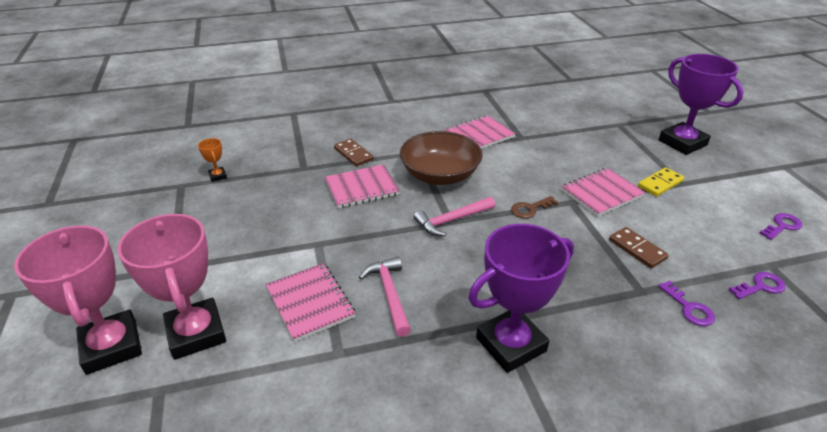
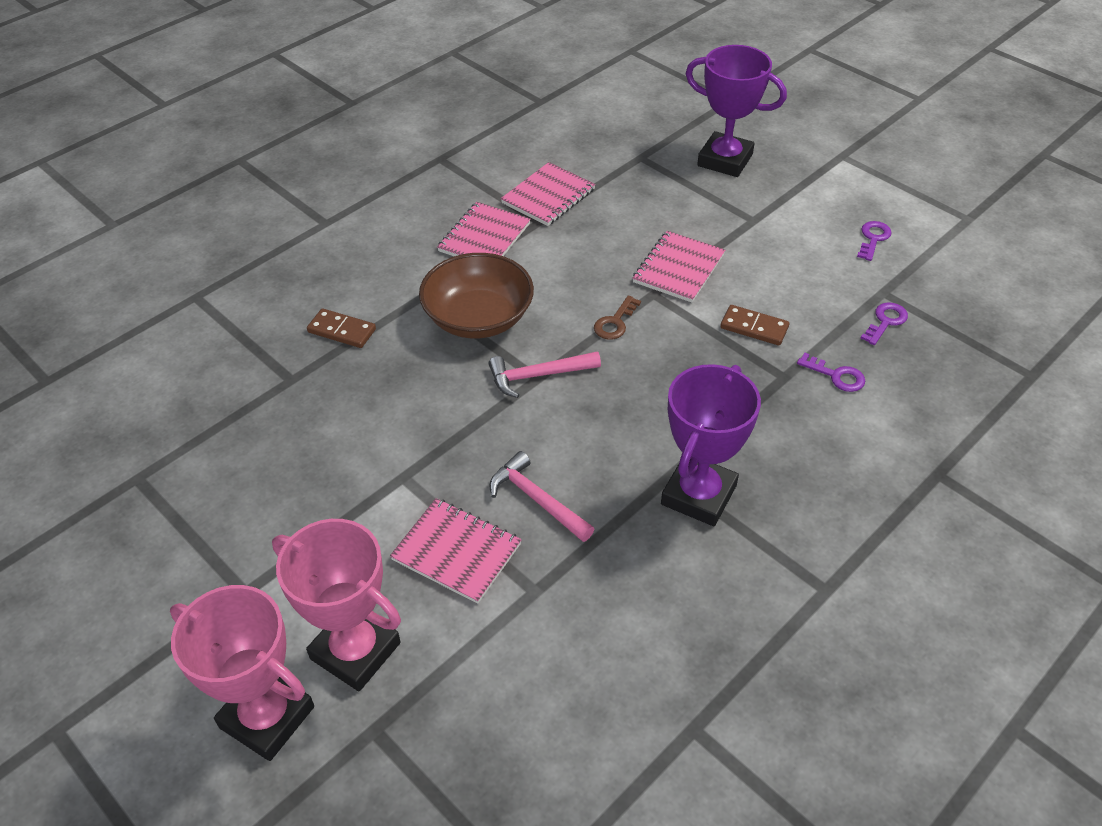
camera: 30 degrees left, 10 degrees up
(218, 176) = (178, 442): orange trophy -> none
(361, 188) = (394, 377): pink notebook -> pink notebook (548, 196)
(452, 220) = (538, 376): pink hammer -> pink hammer turned 45 degrees clockwise
(660, 184) = (731, 230): yellow domino -> none

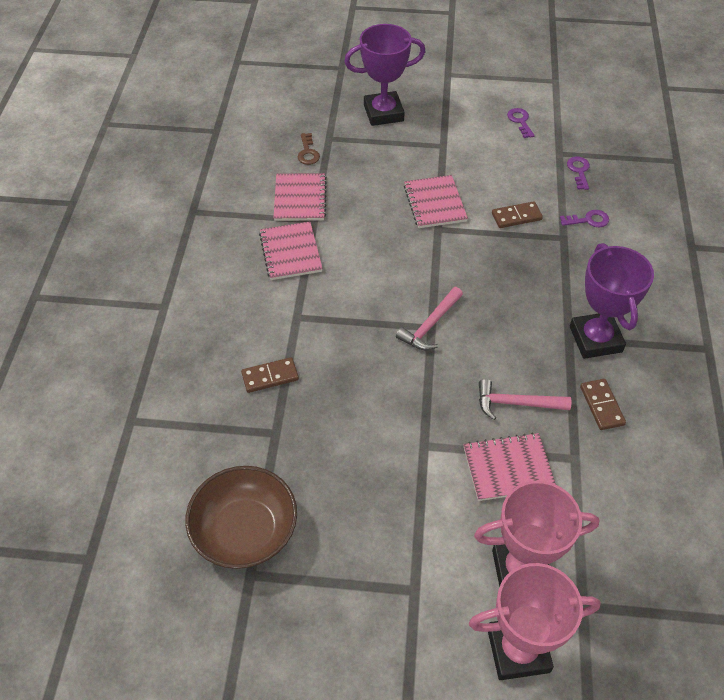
camera: 40 degrees left, 5 degrees up
(478, 318) = (350, 310): brown bowl -> brown bowl (245, 530)
(615, 322) = (436, 261): brown key -> brown key (308, 152)
(625, 562) = (601, 405): none -> brown domino

